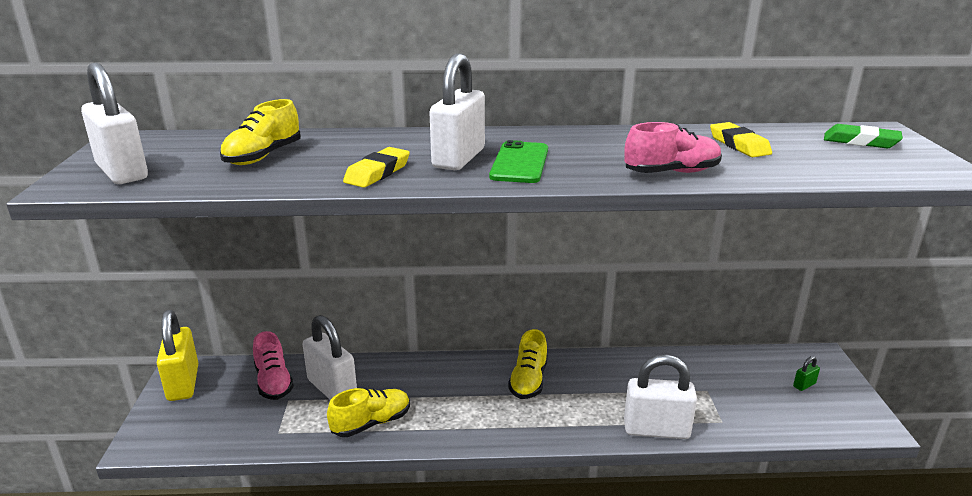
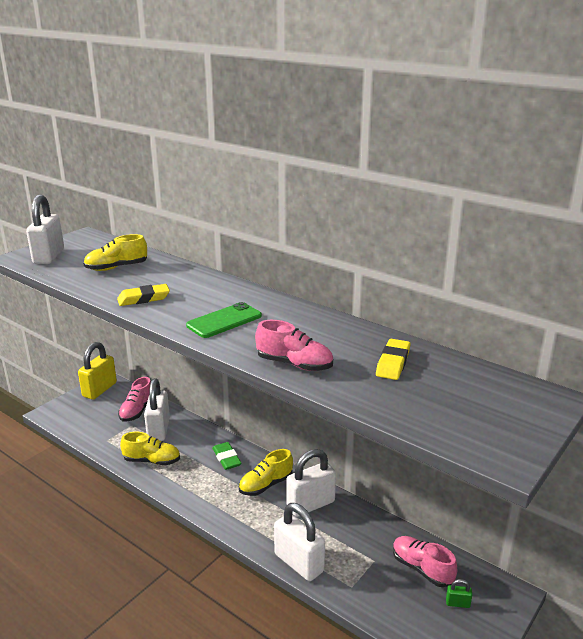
camera: 40 degrees right, 0 degrees up
(459, 158) = (200, 305): white padlock -> white padlock (310, 504)
(747, 375) = (422, 569): none -> pink shoe
(860, 141) = (500, 399): green eraser -> green eraser (226, 458)

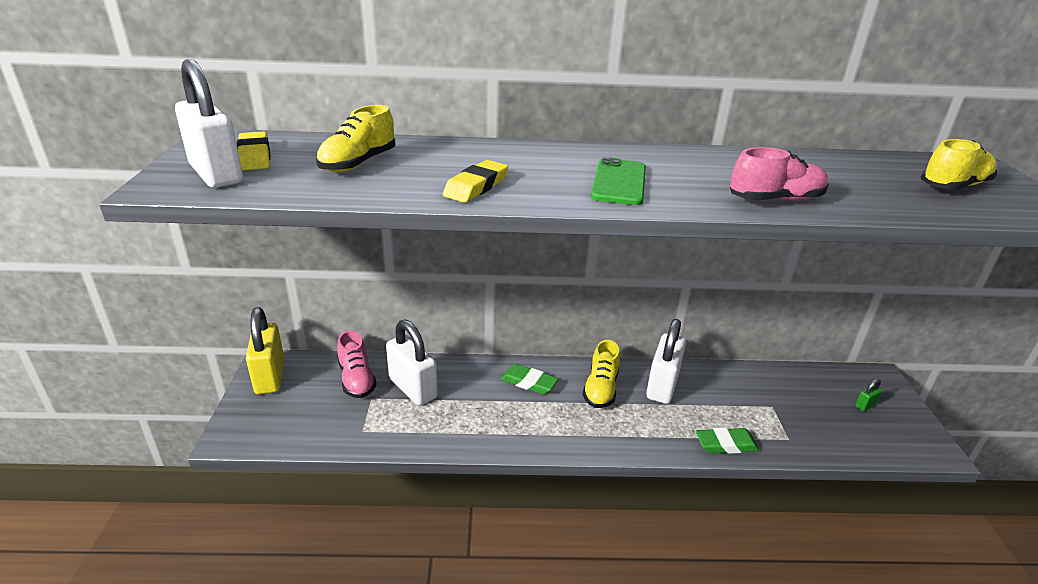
camera: 40 degrees left, 5 degrees up
(152, 461) = (452, 425): yellow shoe -> yellow shoe (953, 186)
(299, 563) = (726, 444): white padlock -> green eraser
(393, 363) = (836, 172): yellow eraser -> yellow eraser (254, 156)
(422, 569) = (809, 392): pink shoe -> none

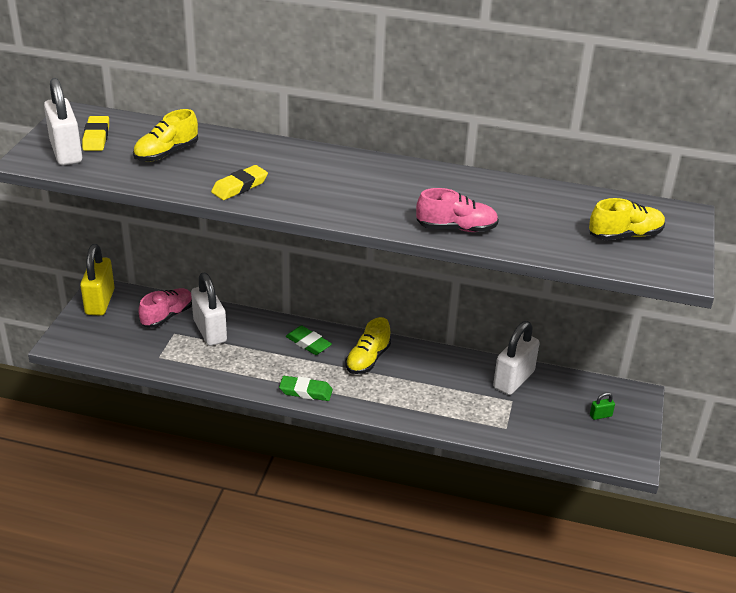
camera: 15 degrees right, 5 degrees up
(356, 379) = (167, 316): pink shoe -> pink shoe turned 135 degrees counterclockwise
(619, 182) = (349, 196): green phone -> none
(662, 386) = (424, 367): white padlock -> white padlock (513, 380)
(726, 444) = (447, 422): green eraser -> green eraser (305, 391)

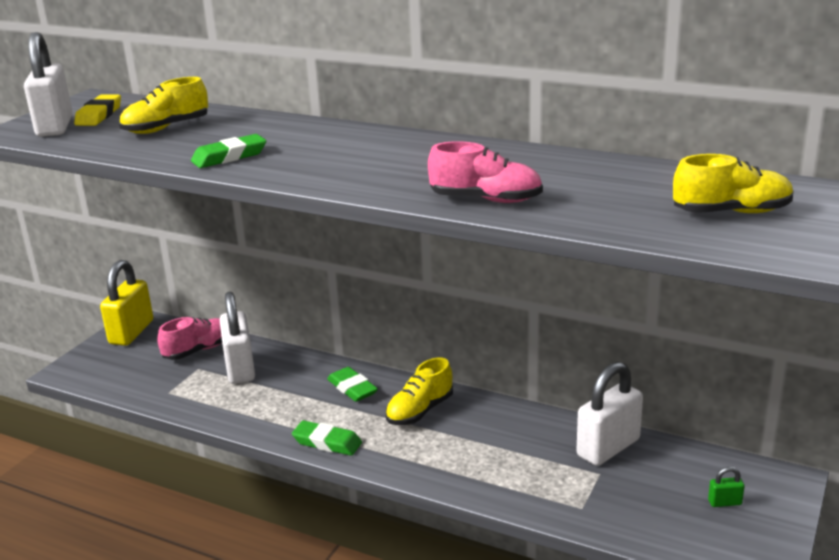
camera: 15 degrees right, 10 degrees down
(239, 186) = (229, 157): yellow eraser -> green eraser

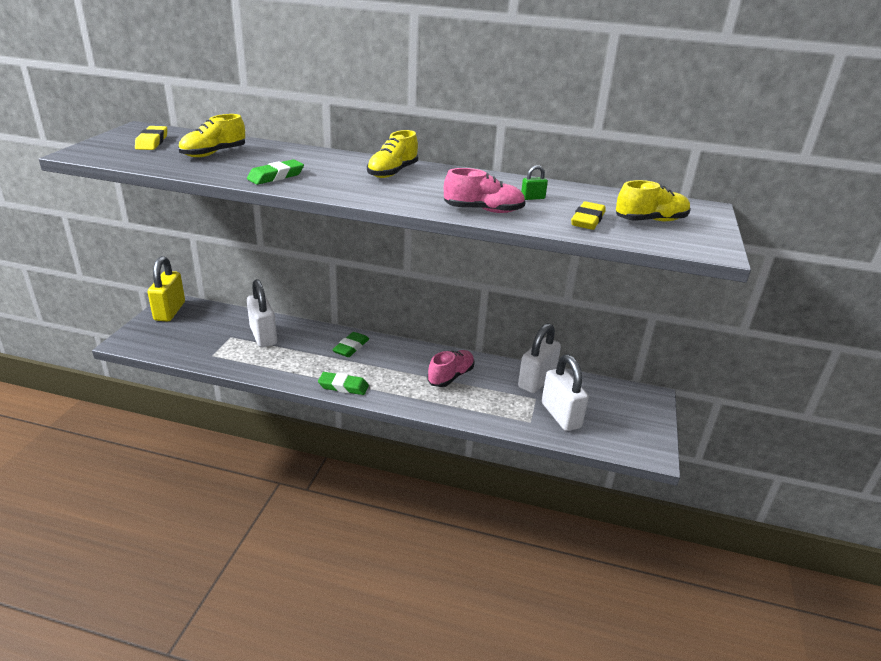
camera: 15 degrees left, 5 degrees up
(55, 127) = (118, 150): white padlock -> white padlock (561, 415)
(199, 350) = (227, 323): pink shoe -> pink shoe (451, 376)
(352, 388) = (351, 347): green eraser -> green eraser turned 75 degrees clockwise
(420, 411) = (403, 361): yellow shoe -> yellow shoe (392, 172)
(633, 212) = (587, 220): none -> yellow eraser
(724, 502) = (618, 413): green padlock -> green padlock (532, 198)

